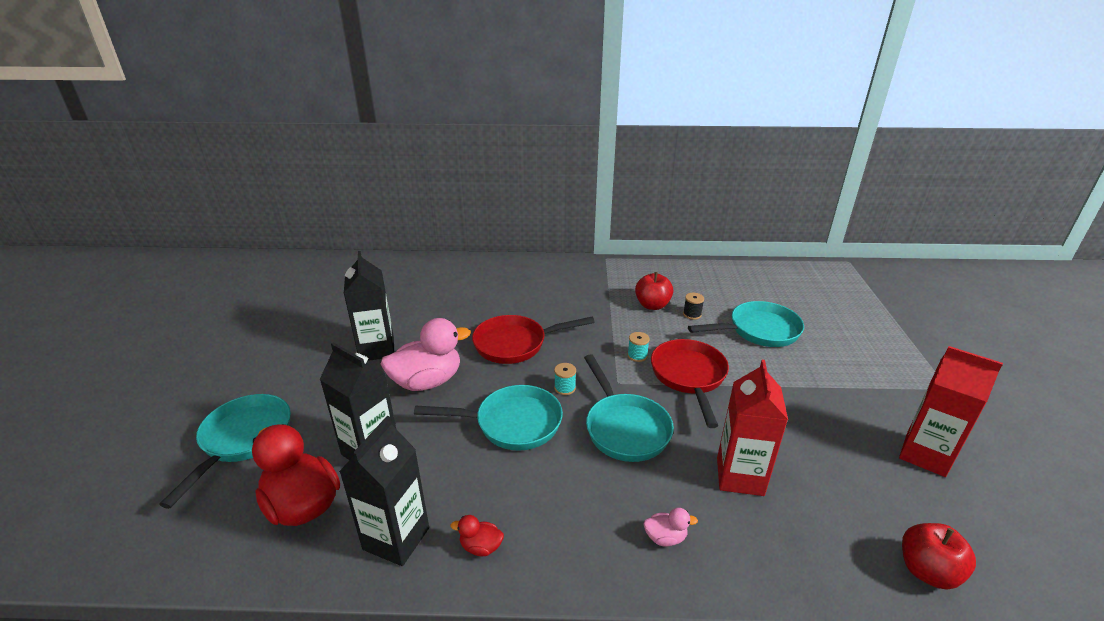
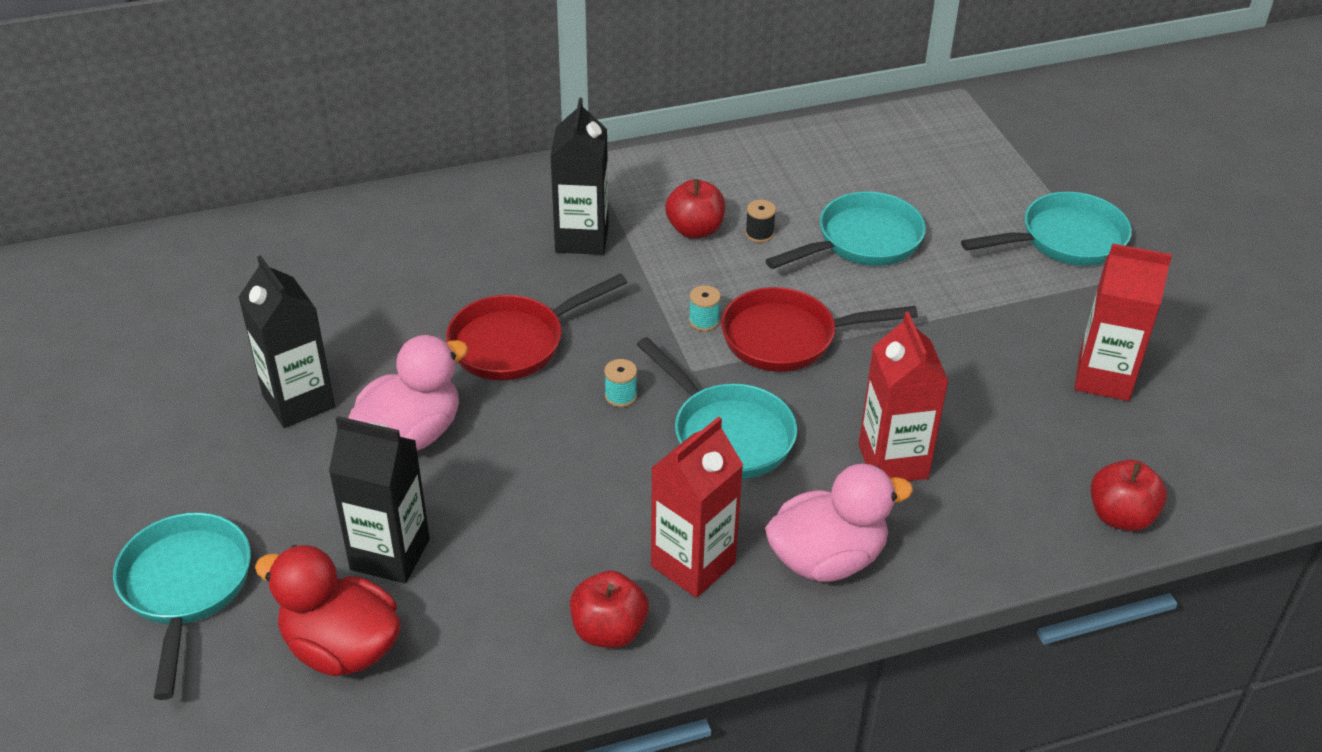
camera: 20 degrees left, 10 degrees up
(396, 538) = (495, 651): black carton -> black carton (582, 238)
(481, 547) = (609, 630): red duck -> red apple
(512, 423) = (570, 466): turquoise pan -> turquoise pan (1065, 240)
(563, 513) = (693, 564): none -> red carton
(665, 537) = (827, 559): pink duck -> pink duck, size x2.27
(689, 377) = (787, 338): red pan -> red pan turned 75 degrees counterclockwise

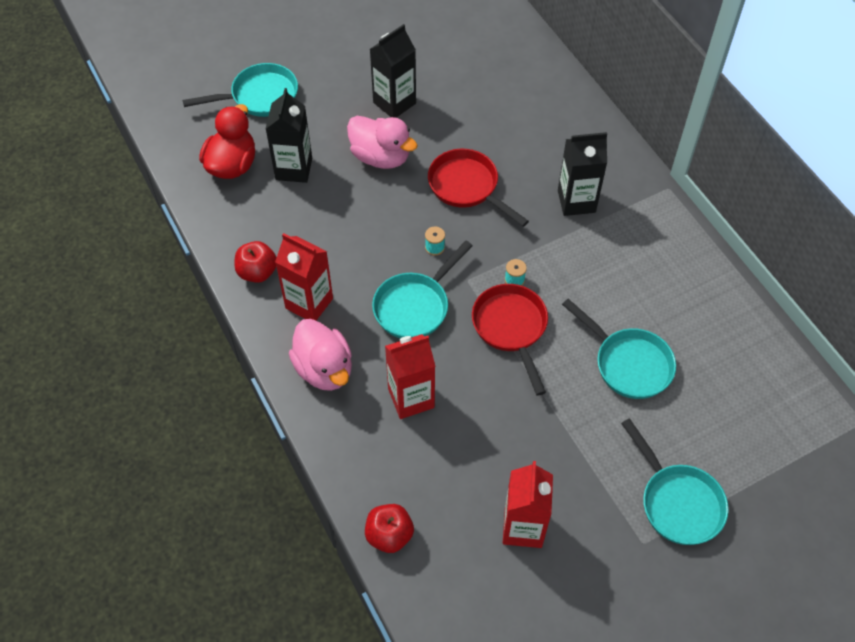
camera: 80 degrees right, 15 degrees up
(695, 230) = (606, 261): red apple -> none
(759, 234) = (615, 299): black spool -> none

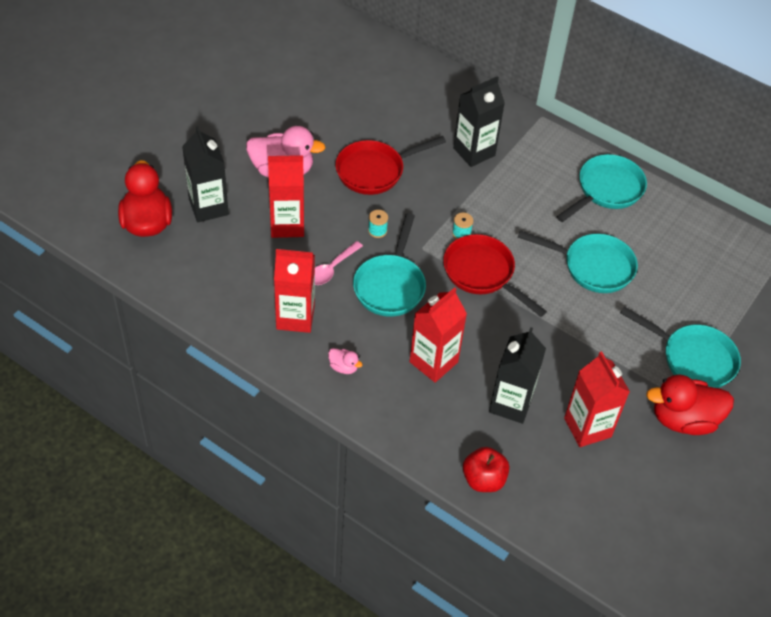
camera: 30 degrees left, 5 degrees down
(257, 272) = (231, 308): red apple -> none
(259, 96) = (135, 154): turquoise pan -> turquoise pan (606, 190)
(324, 369) = (343, 367): pink duck -> pink duck, size x0.44
(354, 211) = (287, 225): none -> red carton
(370, 269) = (332, 268): none -> pink spoon
(394, 103) = (266, 120): black carton -> black carton (510, 404)
(467, 187) = (375, 171): red pan -> red pan turned 45 degrees counterclockwise
(628, 562) = (683, 419): none -> red duck

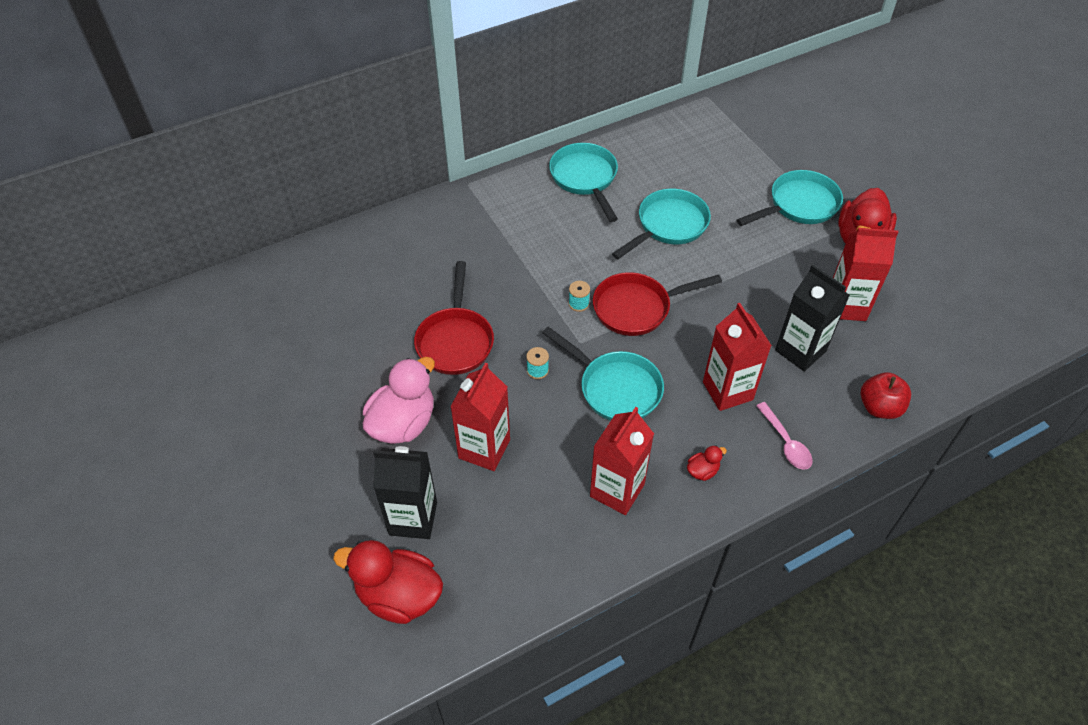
camera: 60 degrees left, 0 degrees up
(332, 268) = (567, 430): pink spoon -> pink spoon (785, 442)
(343, 367) = (702, 471): pink duck -> red duck
(474, 152) = (480, 251): black carton -> none

